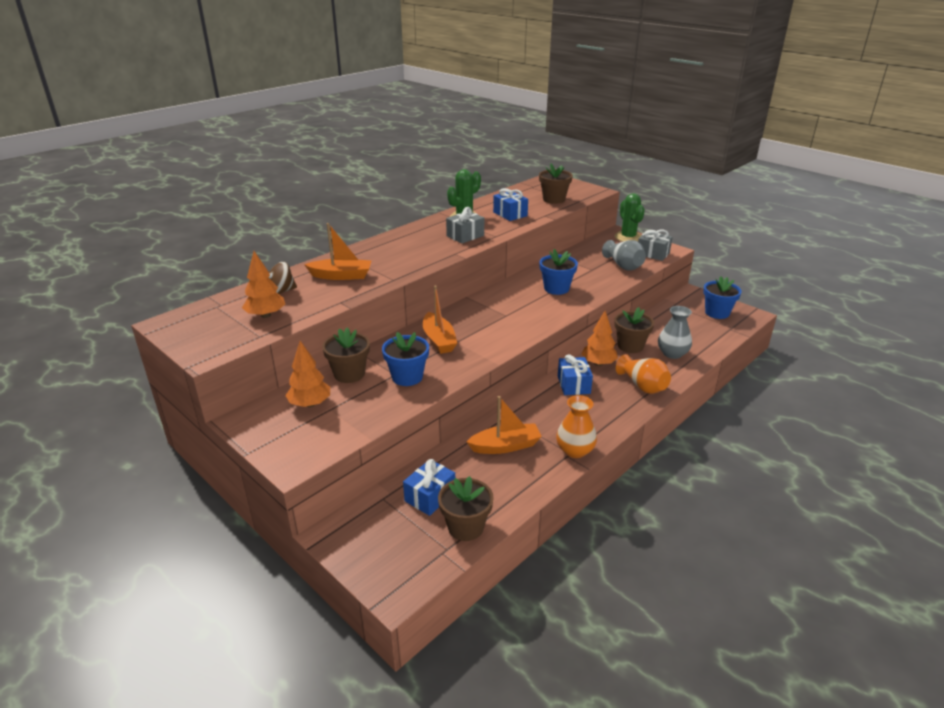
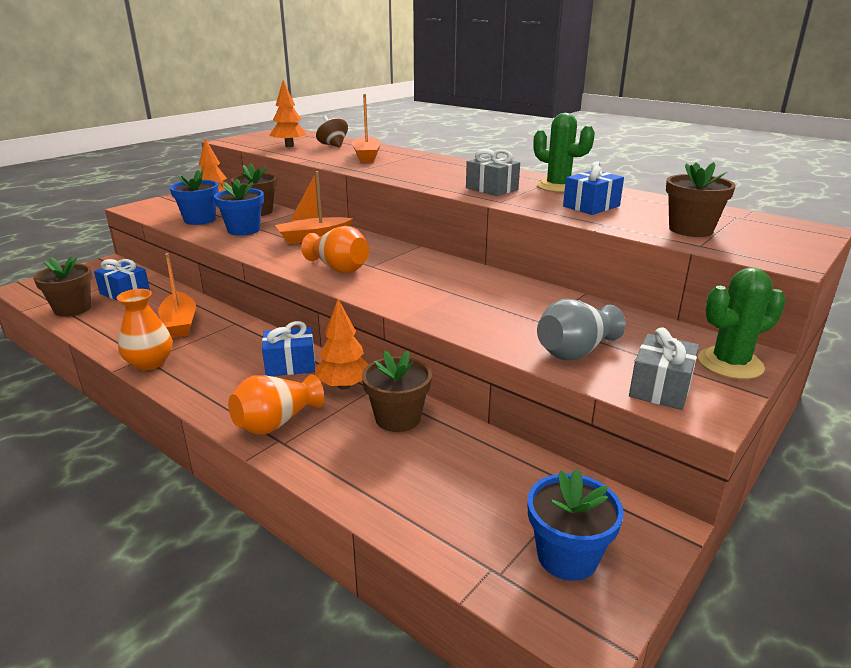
camera: 85 degrees right, 5 degrees down
(510, 328) = (338, 268): none -> orange vase
(556, 288) = (458, 294): blue flower pot -> blue flower pot (200, 220)
(672, 353) = (374, 464): grey vase -> none

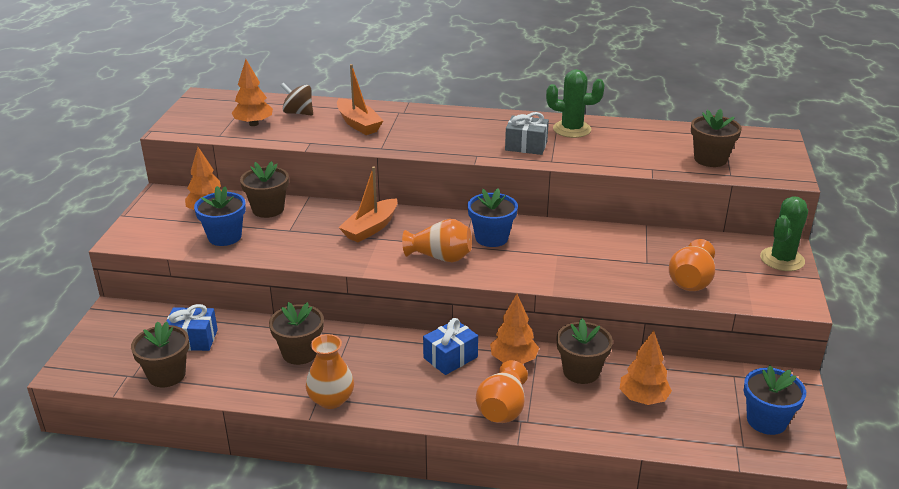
camera: 30 degrees left, 5 degrees up
(180, 323) = (300, 353): orange boat -> brown flower pot
(243, 230) = (290, 237): blue flower pot -> blue flower pot (491, 238)
(433, 469) = (643, 399): none -> orange tree
(575, 351) = (691, 281): grey vase -> orange vase
(591, 206) = (622, 149): blue gift -> none
(660, 388) = (762, 292): grey gift -> none

